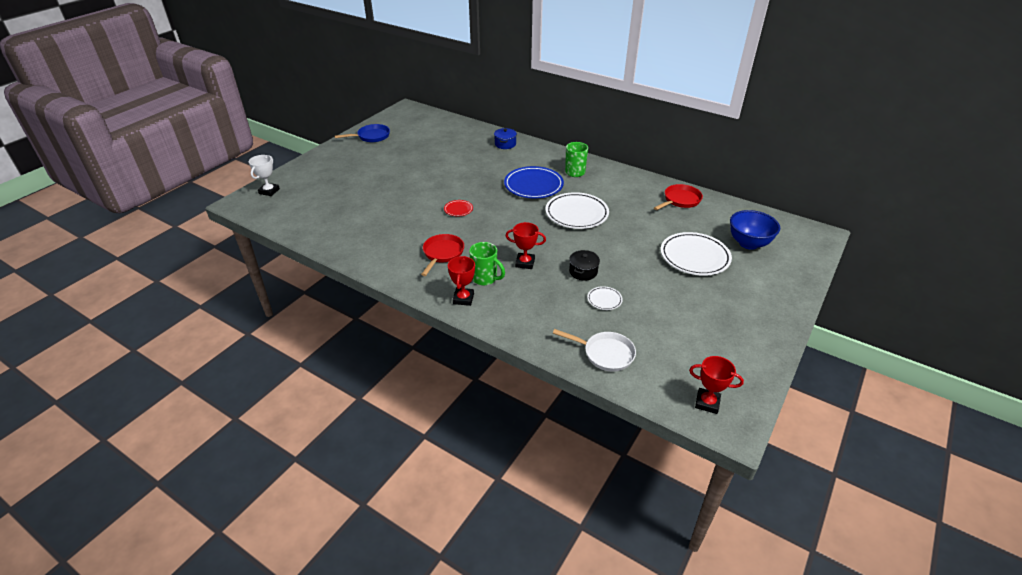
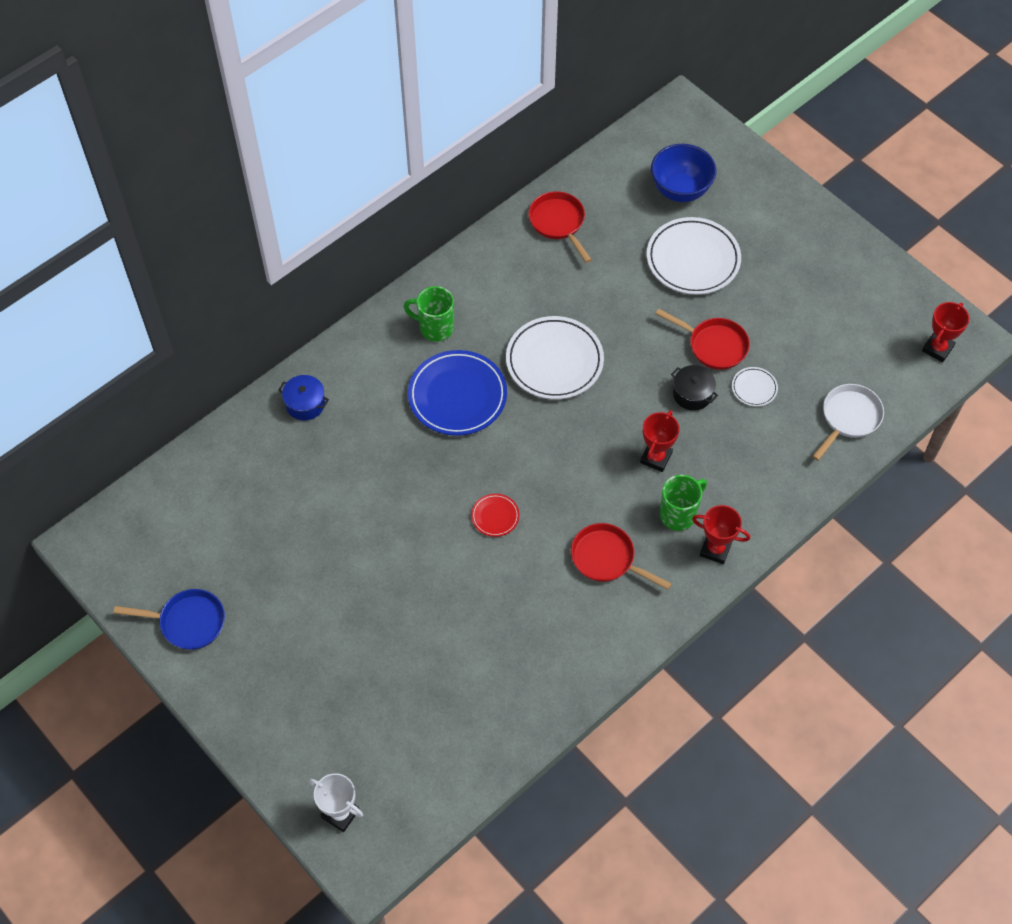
camera: 75 degrees left, 20 degrees up
(371, 136) = (188, 622): blue pan -> blue pan turned 105 degrees clockwise
(629, 276) = (714, 345): none -> red pan

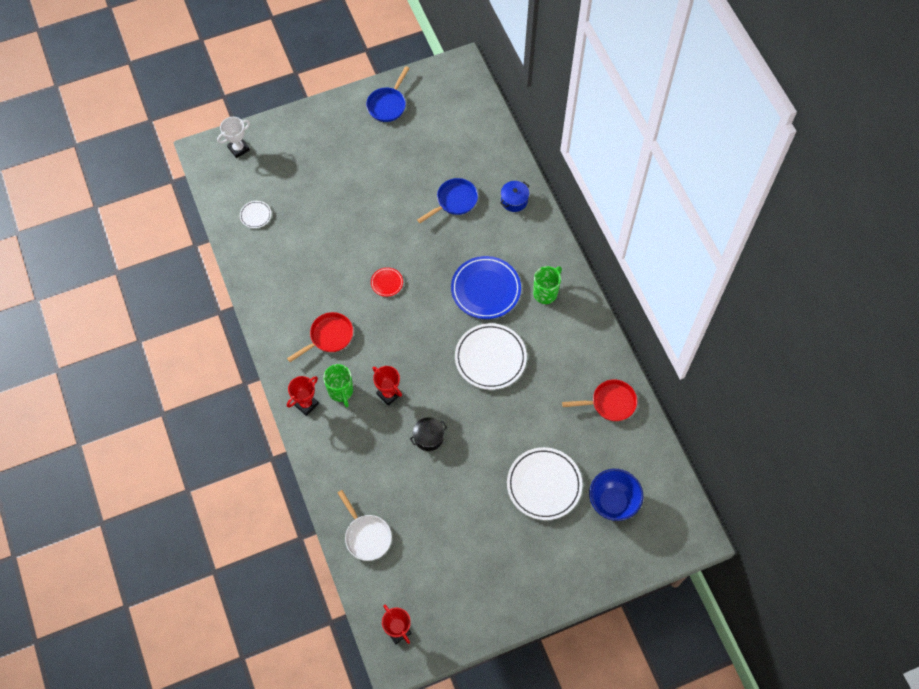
camera: 110 degrees right, 5 degrees up
(331, 476) = (454, 201): none -> blue pan
(714, 345) = (463, 468): red pan -> none
(754, 388) = (417, 481): white plate -> white plate (255, 215)

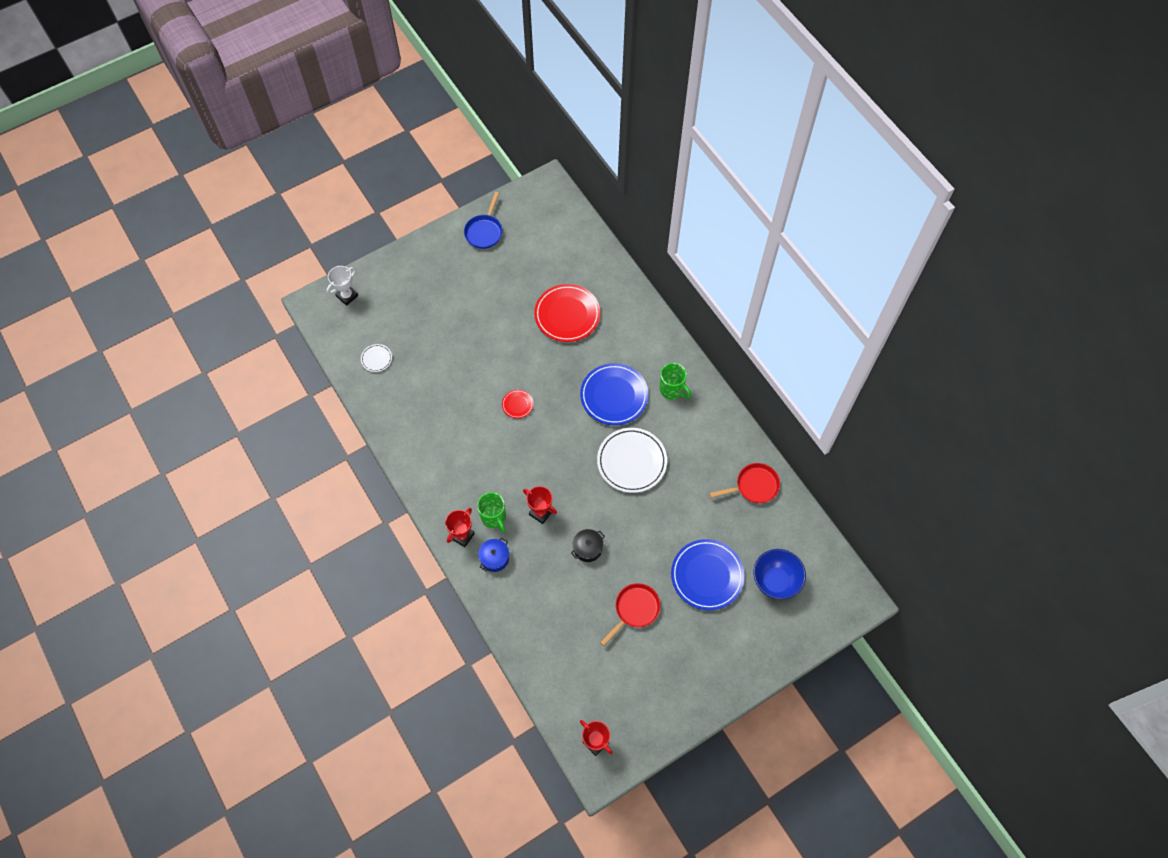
camera: 10 degrees left, 0 degrees up
(329, 336) = (472, 466): red pan -> red pan (635, 610)
(366, 536) = (546, 655): white pan -> none
(454, 201) = (567, 315): blue pan -> red plate
(514, 200) = (624, 306): blue pot -> blue pot (494, 558)
(544, 485) = (707, 576): white plate -> blue plate
(546, 293) = (672, 390): green mug -> green mug turned 105 degrees clockwise

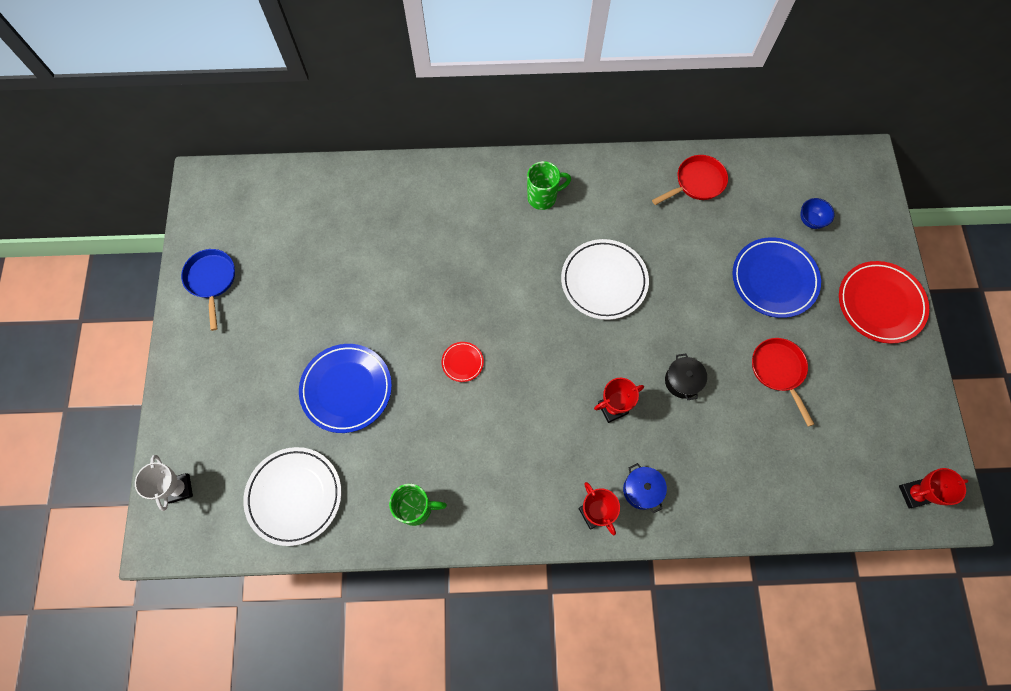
camera: 60 degrees left, 5 degrees up
(376, 359) = (294, 496): white plate -> white plate, size x2.15
(484, 231) = (212, 280): blue pan -> blue pan turned 150 degrees counterclockwise
(494, 518) = (591, 464): green mug -> green mug (416, 508)
(567, 315) = (384, 250): red plate -> red plate (880, 304)
(614, 396) = (515, 256): blue plate -> blue plate (346, 389)
(754, 486) = (697, 182): red pan -> red pan turned 45 degrees clockwise
(775, 581) = (810, 220): blue bowl -> blue bowl, size x0.55

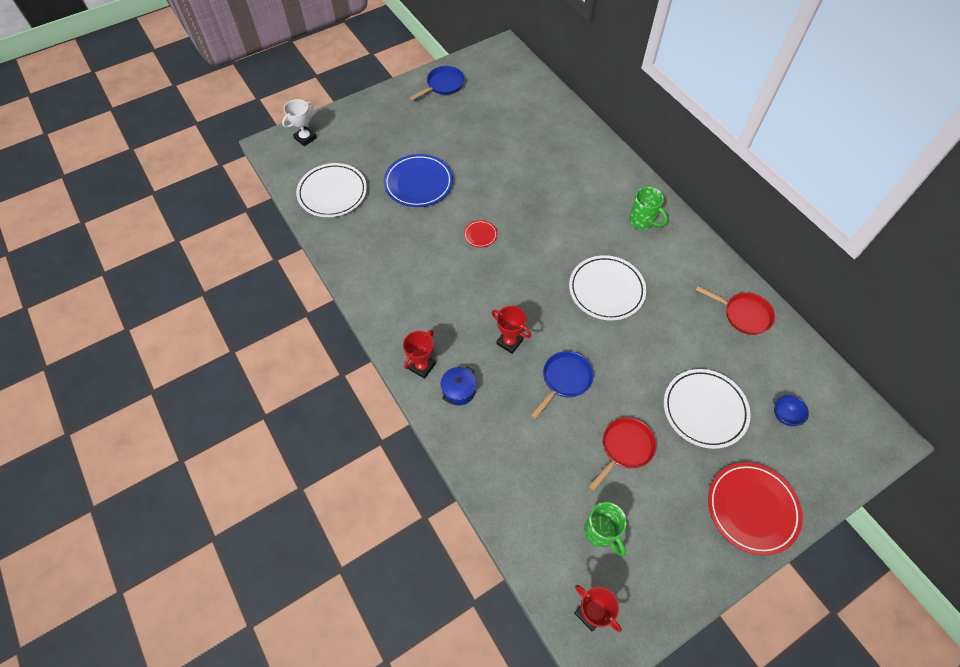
camera: 60 degrees right, 10 degrees down
(416, 508) = (362, 259): green mug -> green mug (601, 532)
(682, 381) = (564, 380): black pot -> blue pan
(774, 279) = (704, 410): blue plate -> white plate

